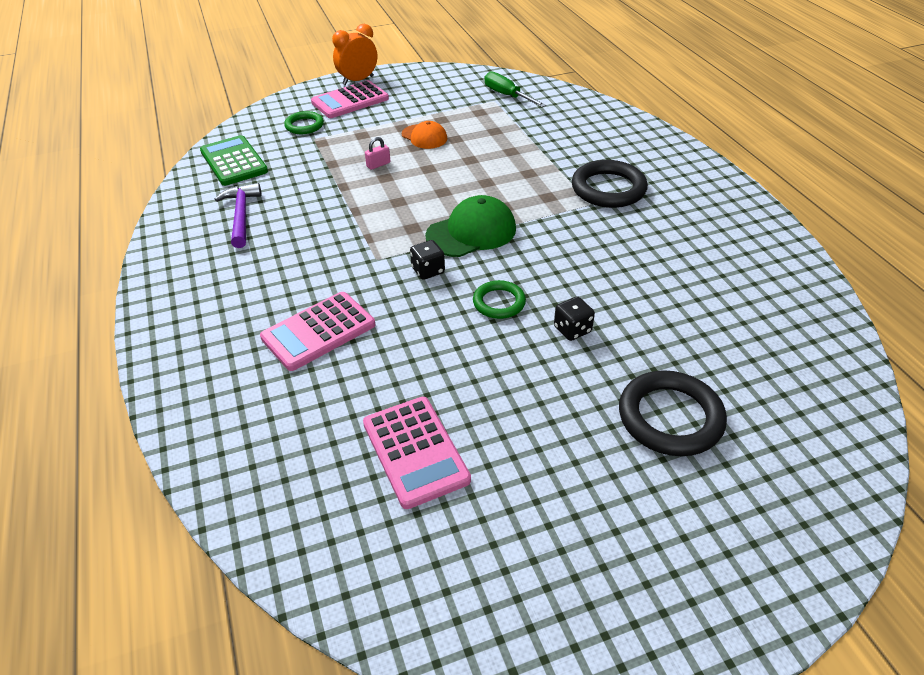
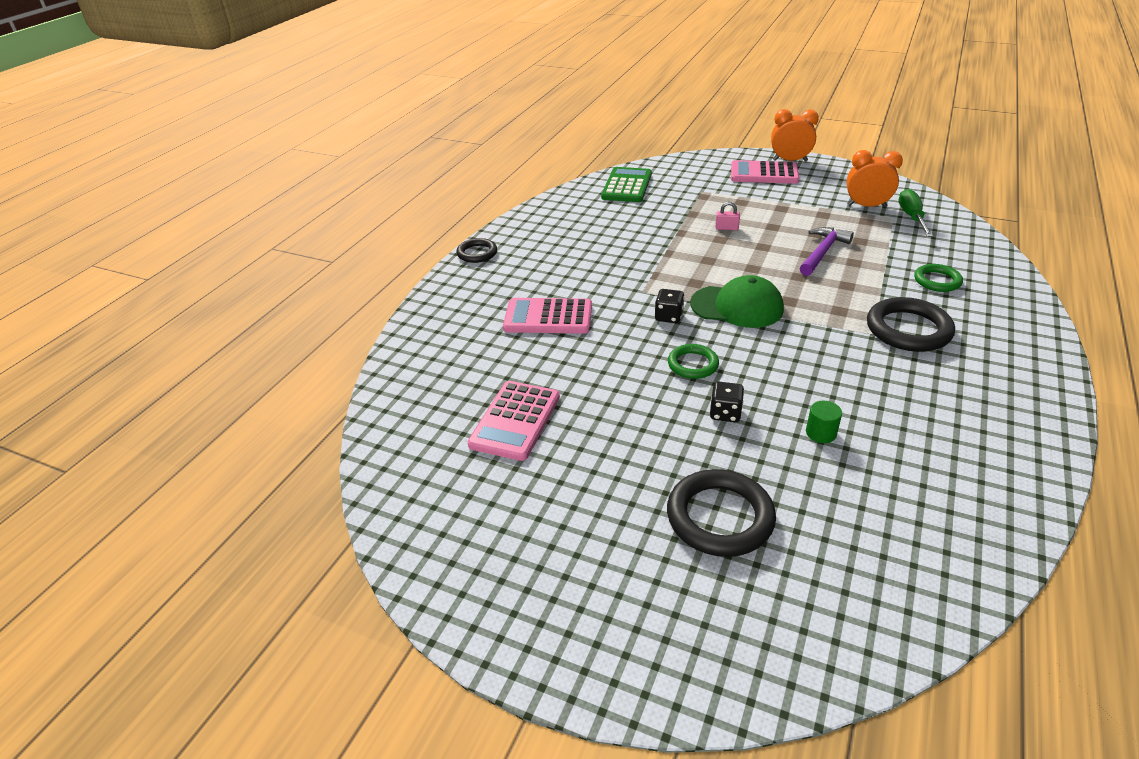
camera: 45 degrees right, 5 degrees down
(153, 305) = (477, 253): none -> black ring
(241, 215) = (589, 223): purple hammer -> purple hammer (822, 252)
(304, 126) = (706, 179): green ring -> green ring (937, 281)
(424, 137) = (790, 222): orange cap -> none
(465, 99) = (866, 206): none -> orange clock
(651, 303) = (821, 433): none -> green cylinder

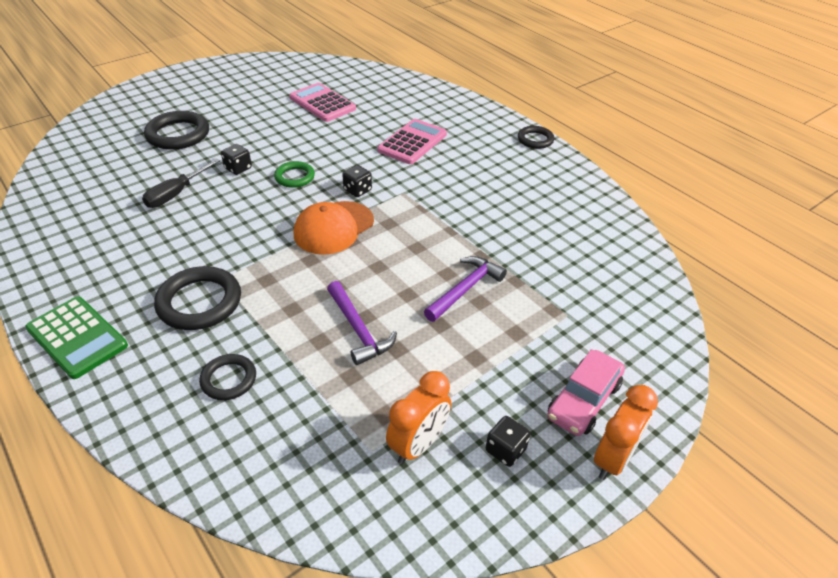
camera: 115 degrees right, 5 degrees up
(627, 186) = (619, 264): green calculator -> green calculator (77, 337)
(726, 228) = (465, 289): pink padlock -> purple hammer
(737, 307) = (333, 228): green cap -> orange cap
(764, 173) = (583, 400): pink calculator -> pink car
(821, 433) = (176, 194): green cylinder -> black screwdriver
(829, 184) = (505, 450): none -> black dice
(911, 217) = (354, 470): green screwdriver -> none
(937, 281) = (228, 379): green ring -> black ring

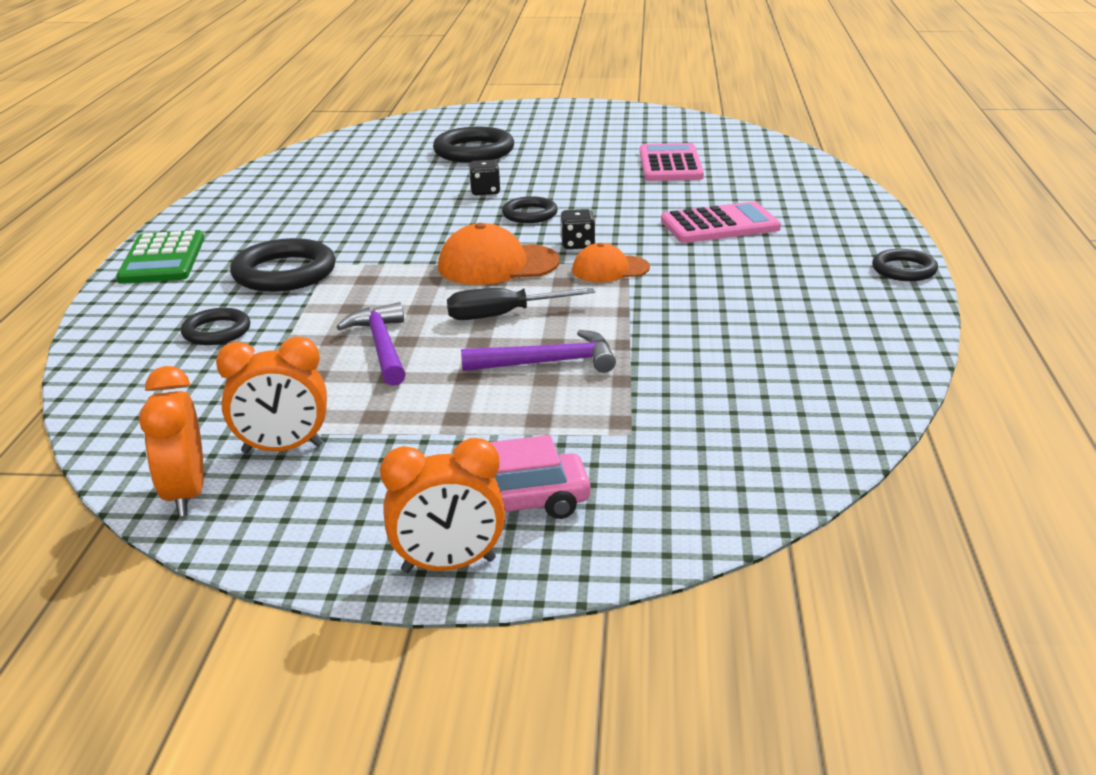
camera: 45 degrees right, 15 degrees down
(176, 194) = (396, 193): black screwdriver -> black screwdriver (503, 315)
(294, 177) = (530, 214): green ring -> black ring
(358, 329) = (381, 347): purple hammer -> purple hammer turned 150 degrees clockwise
(401, 202) = (610, 269): none -> orange cap
(415, 520) = (185, 495): none -> orange clock
(505, 450) = (352, 497): black dice -> none

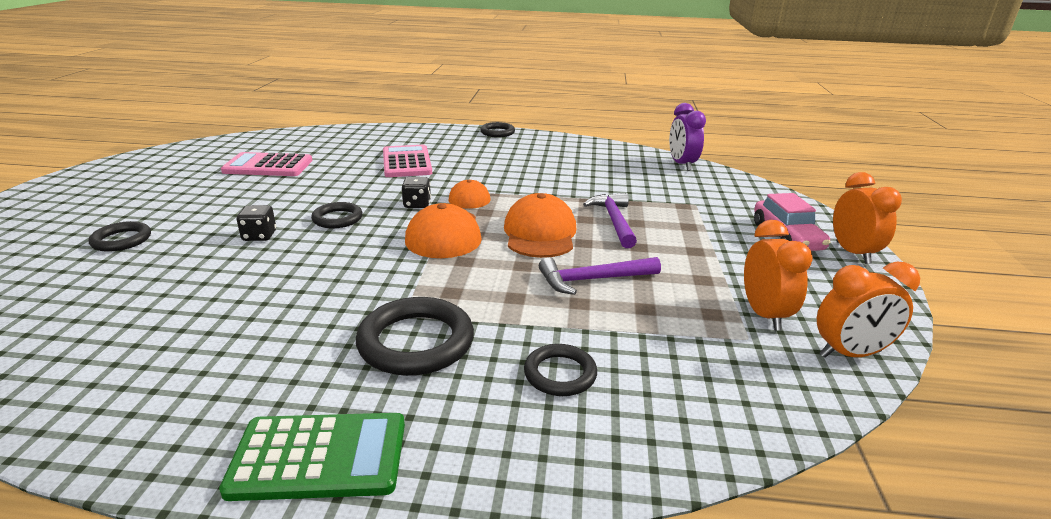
camera: 90 degrees left, 0 degrees up
(474, 151) = (121, 240): black ring -> black ring, size x0.59
(503, 315) = (540, 233): black screwdriver -> orange cap
(833, 436) = (681, 164): none -> purple clock

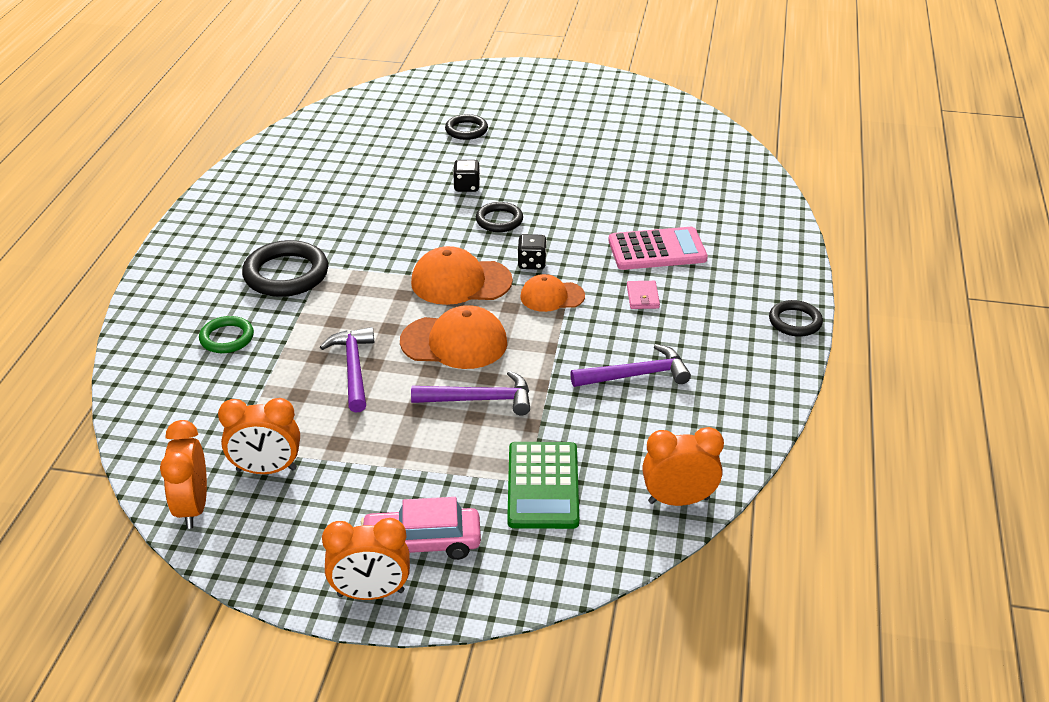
camera: 95 degrees right, 10 degrees up
(268, 166) = (635, 165): pink calculator -> none
(319, 457) = (189, 247): green calculator -> green calculator (543, 486)
(470, 168) = (643, 297): none -> pink wallet
(560, 374) = (227, 338): black ring -> green ring
(564, 172) = (636, 375): none -> purple hammer
(681, 164) = (678, 500): purple clock -> orange clock

